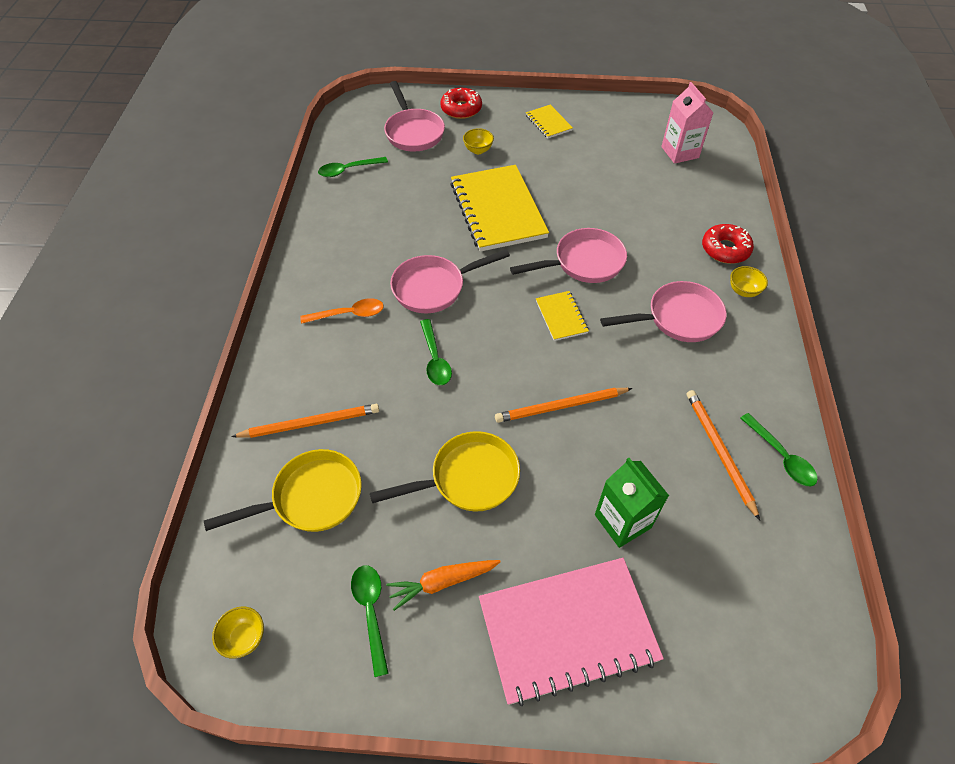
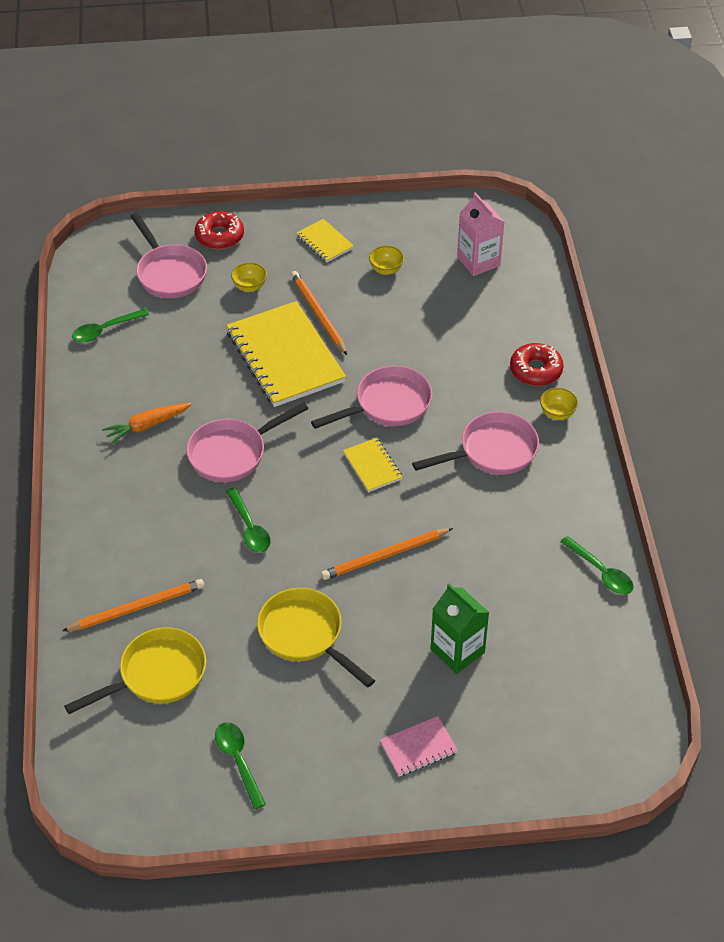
camera: 10 degrees left, 5 degrees down
(244, 638) = (127, 799): yellow bowl -> yellow bowl (386, 269)
(348, 314) = (148, 494): orange spoon -> none
(442, 582) = (299, 727): orange carrot -> orange carrot (147, 426)
(468, 478) = (305, 635): yellow pan -> yellow pan turned 105 degrees counterclockwise
(567, 630) = (418, 747): pink notebook -> pink notebook, size x0.46
(719, 451) = (542, 576): orange pencil -> orange pencil (318, 314)

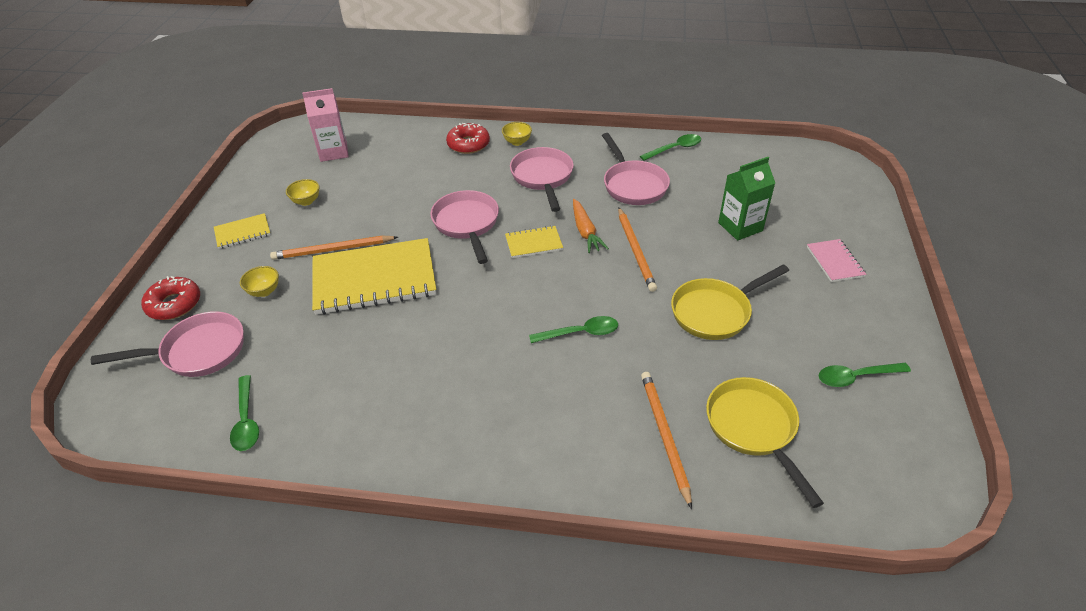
camera: 75 degrees left, 5 degrees down
(147, 426) = (414, 398): orange carrot -> orange carrot (585, 231)
(232, 453) = (481, 333): pink pan -> pink pan (633, 185)

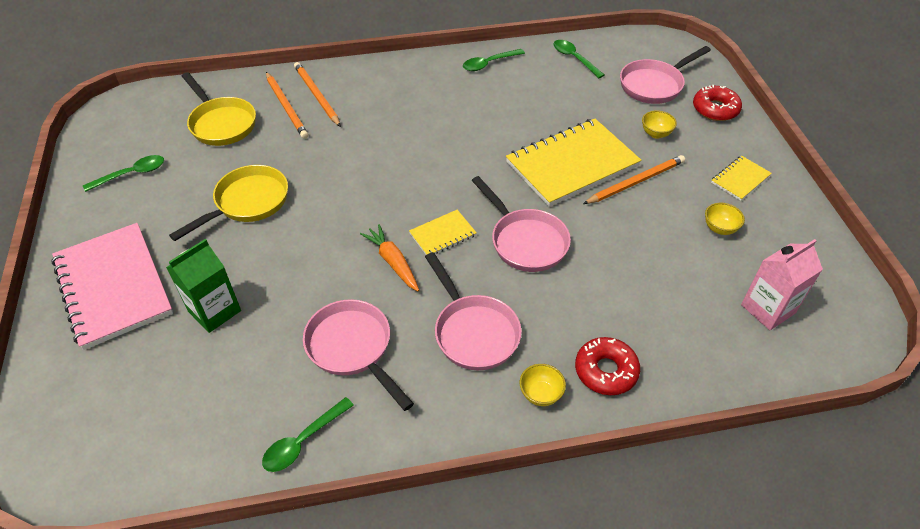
camera: 160 degrees right, 5 degrees up
(580, 333) = (366, 159): green spoon -> green spoon (489, 63)
(635, 251) = (332, 250): orange pencil -> orange pencil (316, 95)
(835, 262) = (113, 286): pink notebook -> pink notebook, size x2.16

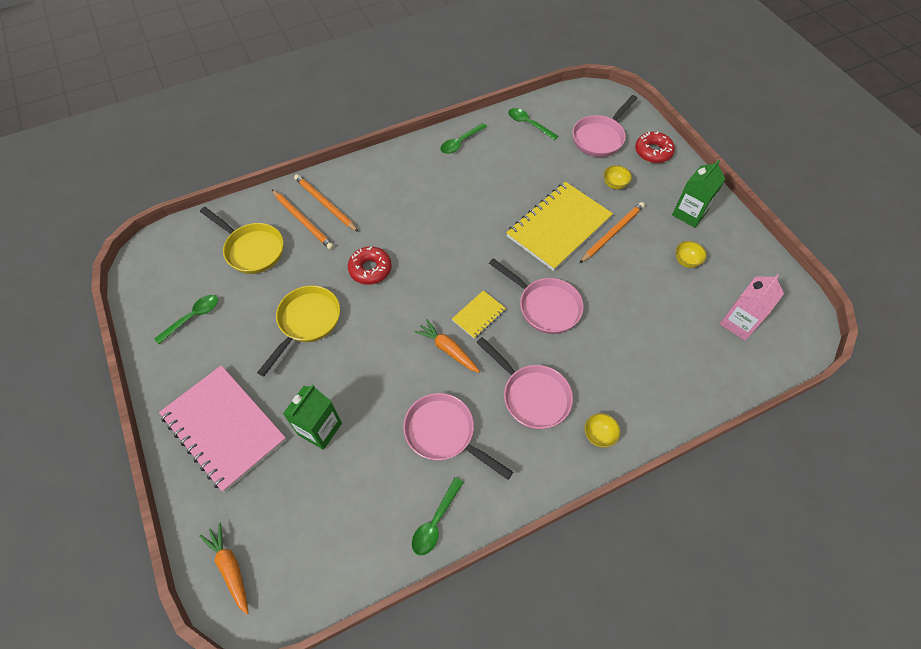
camera: 15 degrees left, 10 degrees up
(52, 431) = (230, 568): none -> orange carrot
(606, 371) = (639, 404): red donut -> red donut (370, 269)
(740, 179) = (689, 213): yellow notebook -> green carton

